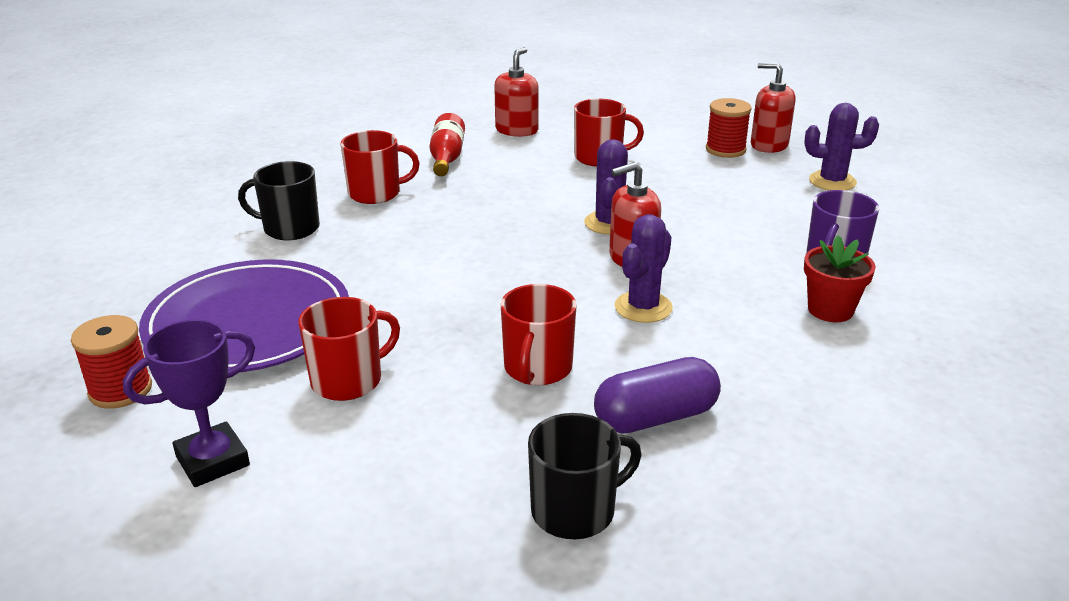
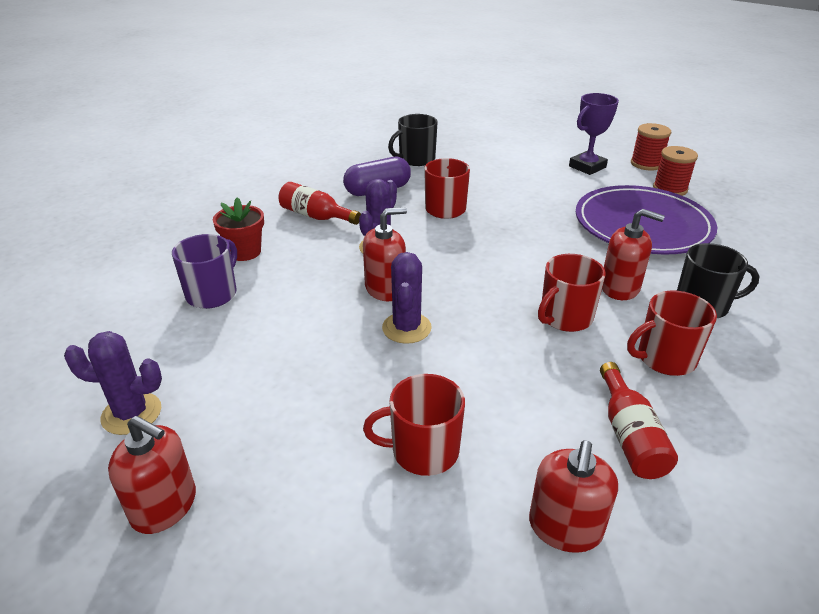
camera: 175 degrees right, 5 degrees up
(348, 380) = (551, 198): red mug -> red mug (565, 317)
(361, 247) = (620, 288): none -> red soap dispenser
(725, 150) = (238, 486): red spool -> red spool (646, 164)
(752, 364) = (316, 216): none -> red bottle

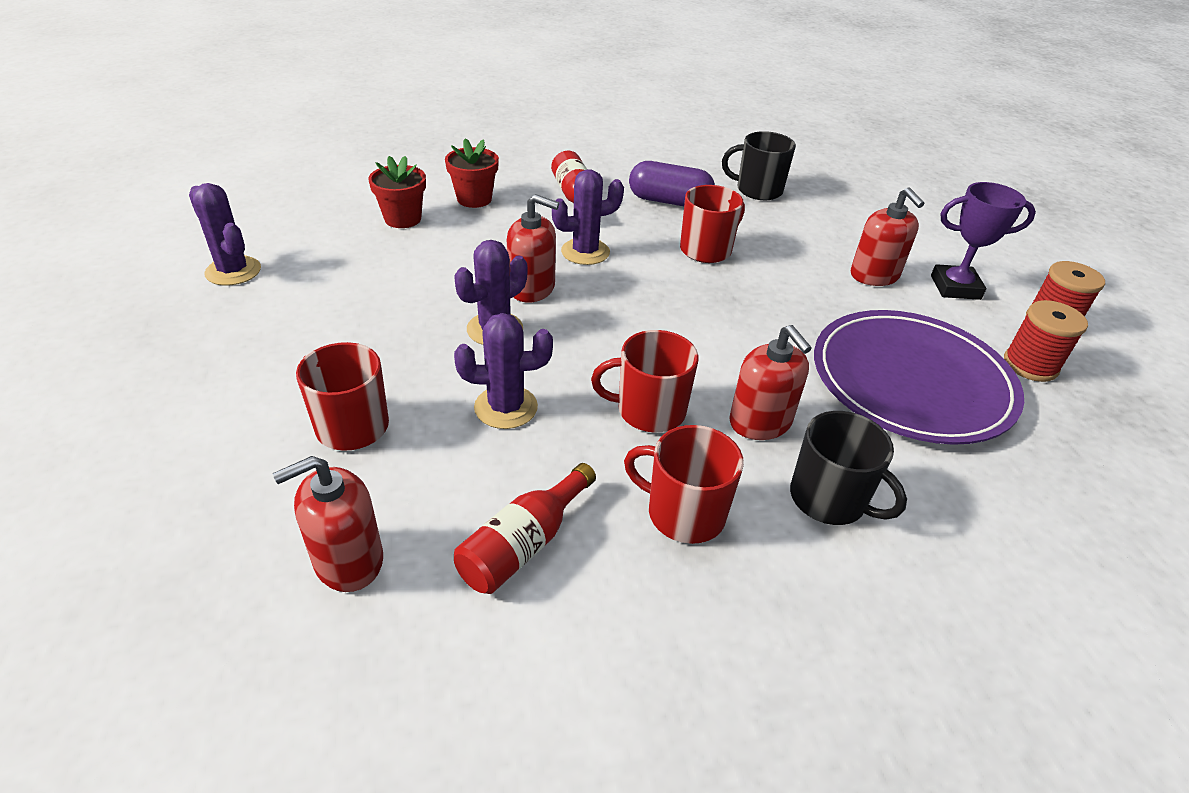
camera: 40 degrees right, 5 degrees up
(164, 506) = (162, 341): red soap dispenser -> red soap dispenser (874, 275)
(212, 294) = (403, 219): purple mug -> red flower pot
(493, 369) = (506, 407): none -> purple cactus

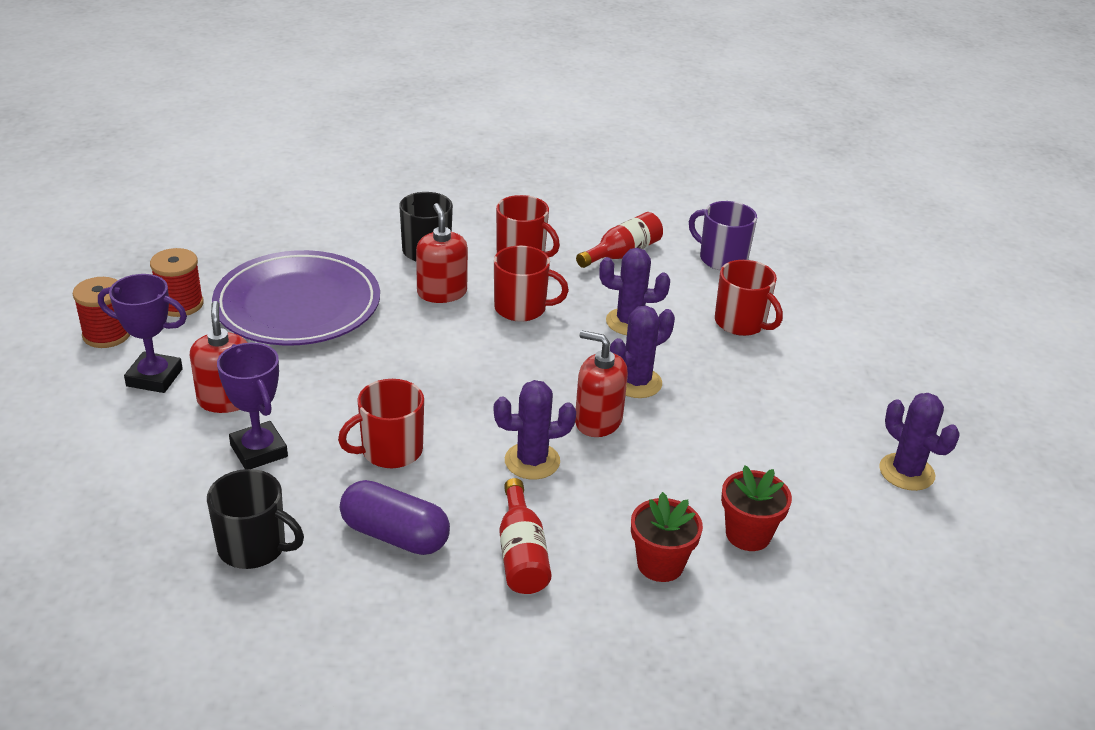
camera: 170 degrees left, 5 degrees down
(348, 560) = (722, 259): red soap dispenser -> purple mug
(809, 241) = (259, 451): none -> purple trophy

